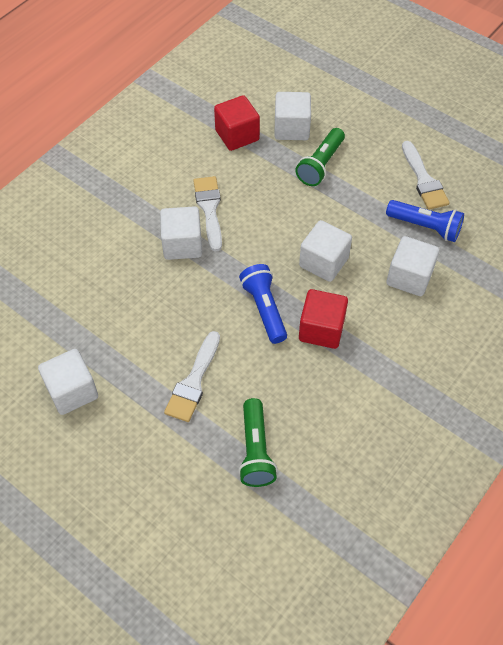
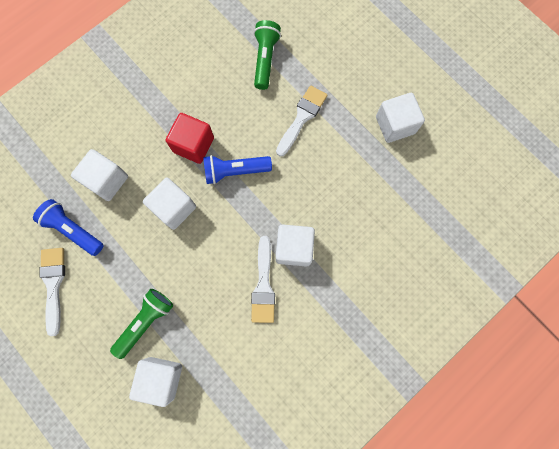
camera: 170 degrees left, 20 degrees up
(237, 135) = (219, 378): red cube -> none
(264, 309) = (235, 171): blue flashlight -> blue flashlight turned 90 degrees clockwise

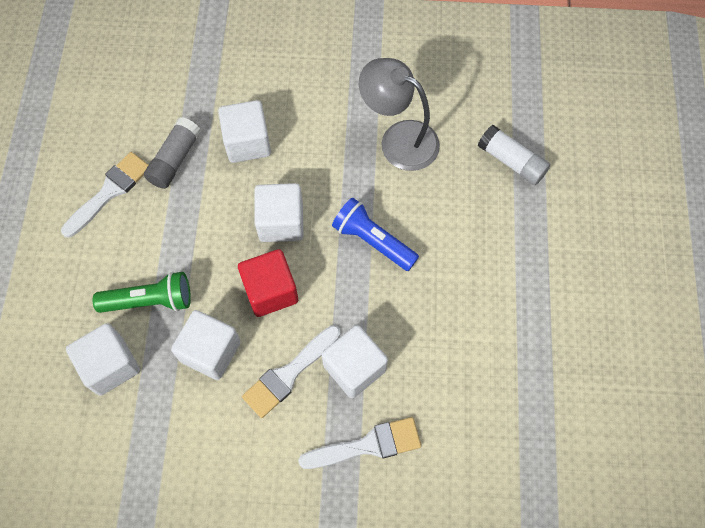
camera: 45 degrees right, 10 degrees down
(73, 230) = (175, 159): blue flashlight -> grey glue stick
(192, 101) = (399, 139): none -> grey lamp
(193, 145) = (358, 181): red cube -> red cube (270, 291)
(265, 59) = (511, 161): green flashlight -> white glue stick
(302, 117) = (492, 249): white brush -> white brush (367, 445)
(395, 125) = (586, 345): white cube -> white cube (210, 351)

